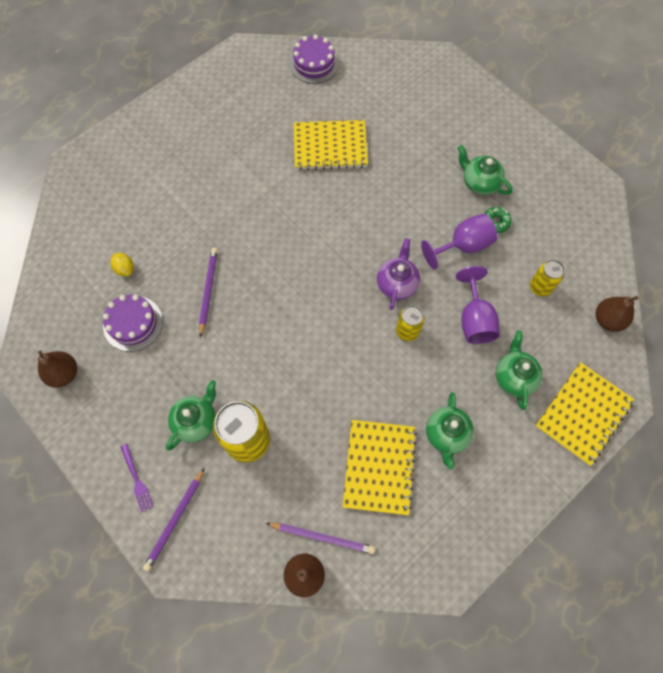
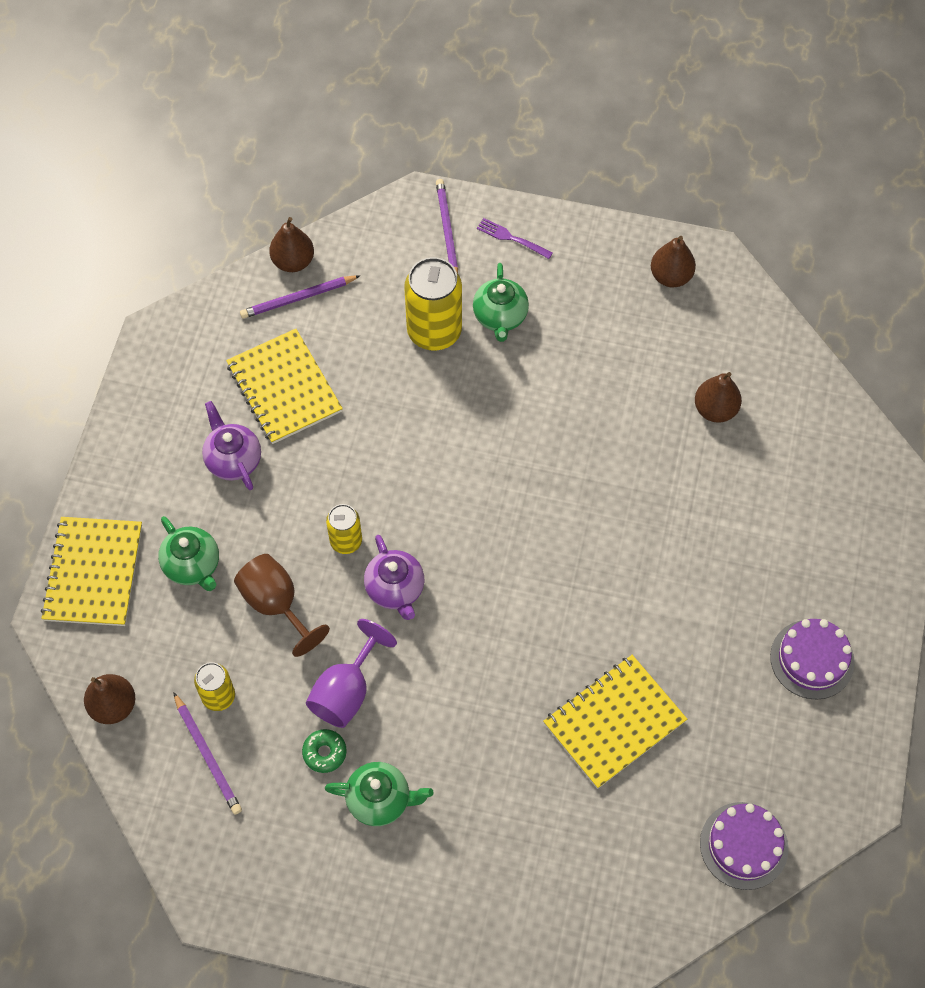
camera: 145 degrees right, 5 degrees down
(125, 269) = (715, 410): yellow lemon -> brown pear
(133, 323) = (650, 362): purple cake -> purple cake (812, 659)
(208, 291) = (603, 445): purple pencil -> purple pencil (208, 755)
(446, 435) = (233, 460): green teapot -> purple teapot
(474, 319) = (276, 604): purple goblet -> brown goblet

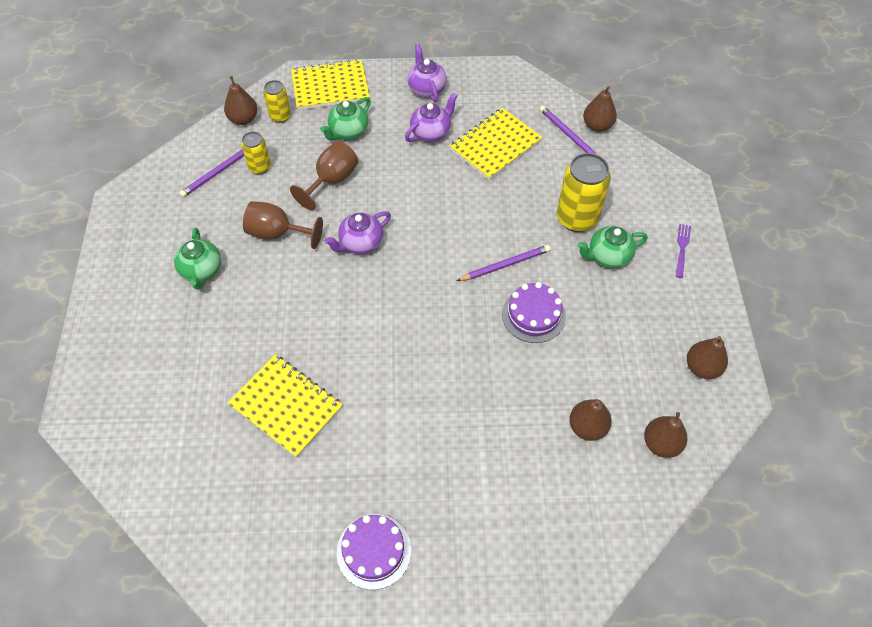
camera: 75 degrees right, 5 degrees down
(148, 446) = (426, 88): none -> purple teapot
(324, 753) = (230, 232): green donut -> none
(346, 541) = (389, 206): yellow can -> yellow can (280, 116)
(346, 691) = (277, 233): purple goblet -> brown goblet
(447, 231) = (667, 206): purple pencil -> purple pencil (505, 265)
(744, 845) = (197, 524): purple cake -> purple cake (533, 315)
(749, 346) = (661, 443): none -> brown pear

